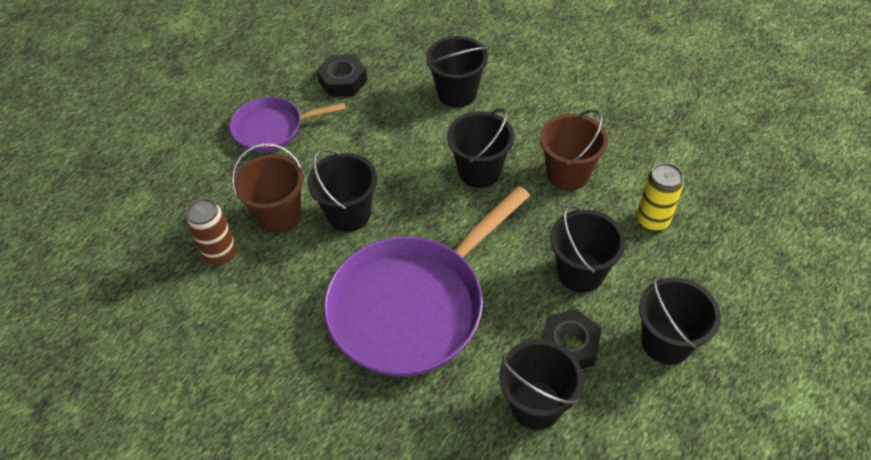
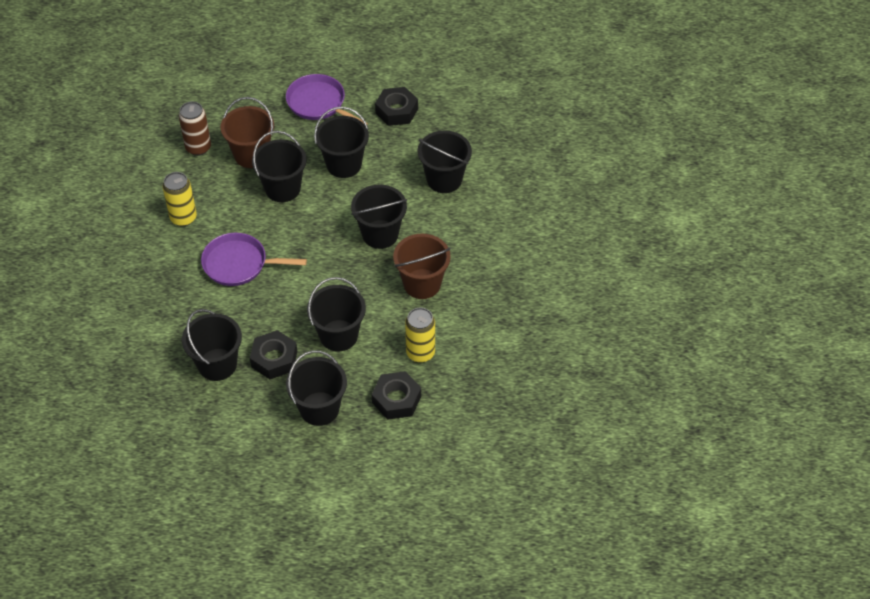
camera: 50 degrees right, 0 degrees up
(301, 321) = (183, 218): none -> yellow can
(367, 151) = (344, 164): none -> black bucket
(413, 305) = (239, 264): purple pan -> purple pan, size x0.54
(698, 270) = (396, 399): none -> black nut

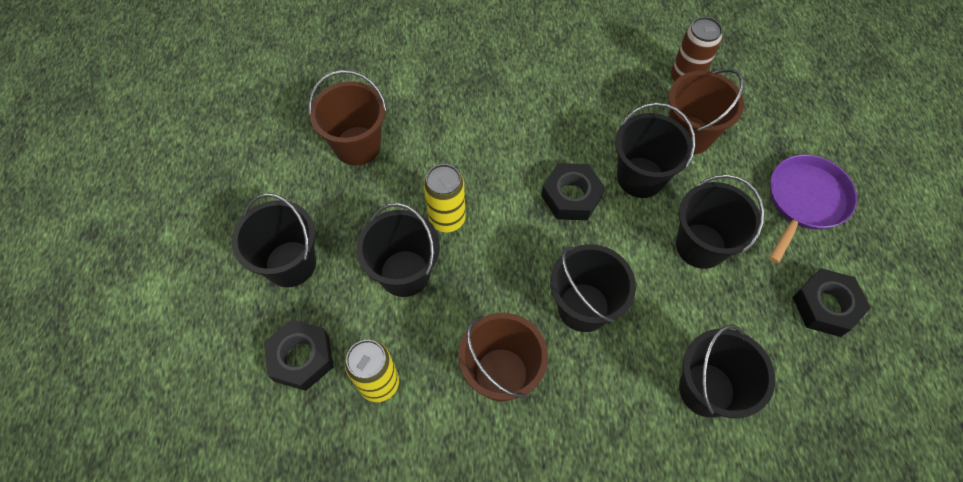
camera: 85 degrees right, 10 degrees up
(183, 218) = (571, 80): yellow can -> yellow can (447, 219)
(217, 364) = (357, 146): black bucket -> brown bucket
(239, 264) = (509, 146): purple pan -> none
(274, 359) = (366, 203): black nut -> black nut (571, 196)

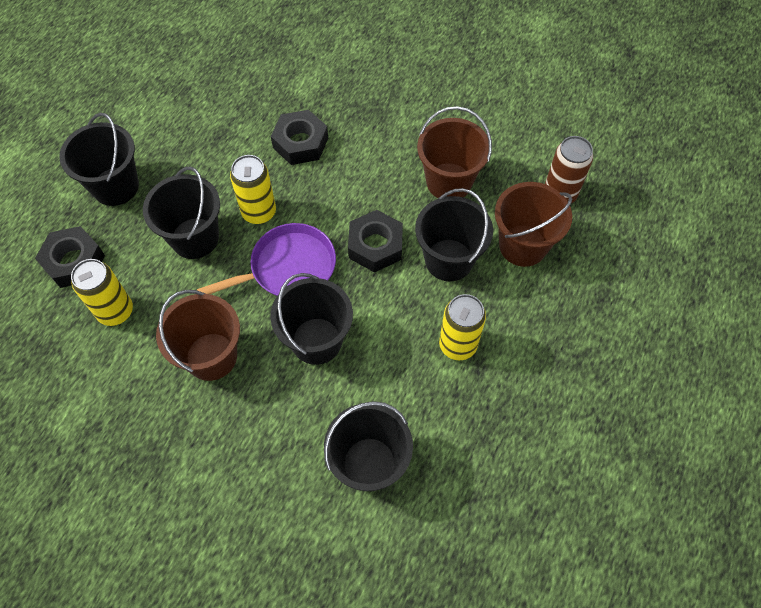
camera: 30 degrees right, 0 degrees up
(357, 146) = (231, 118): brown bucket -> brown bucket (449, 182)
(700, 246) = (458, 345): black bucket -> yellow can
(805, 201) = (588, 357): purple pan -> purple pan (288, 268)
(825, 306) = (532, 456): black nut -> black nut (300, 143)

